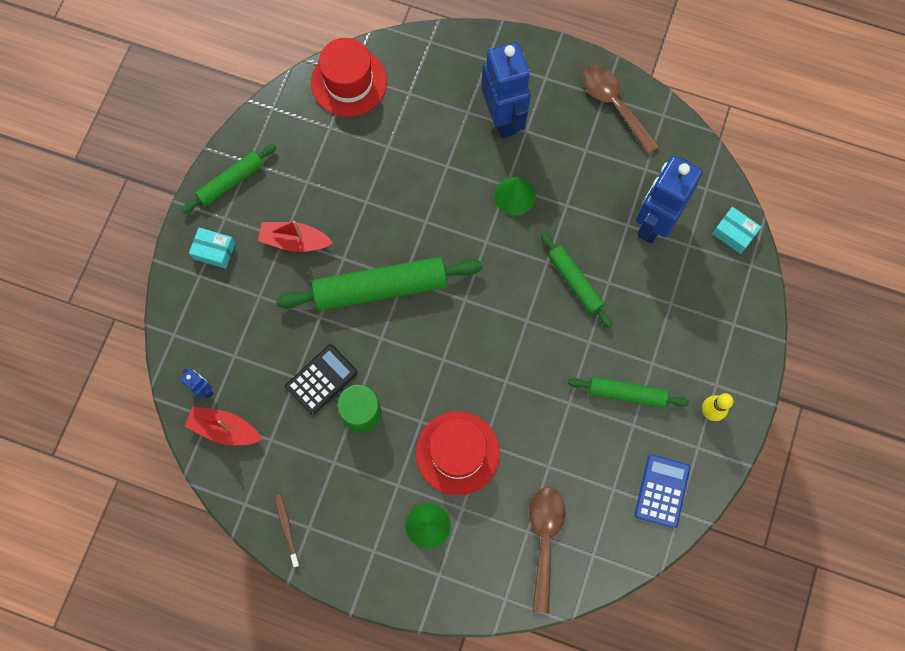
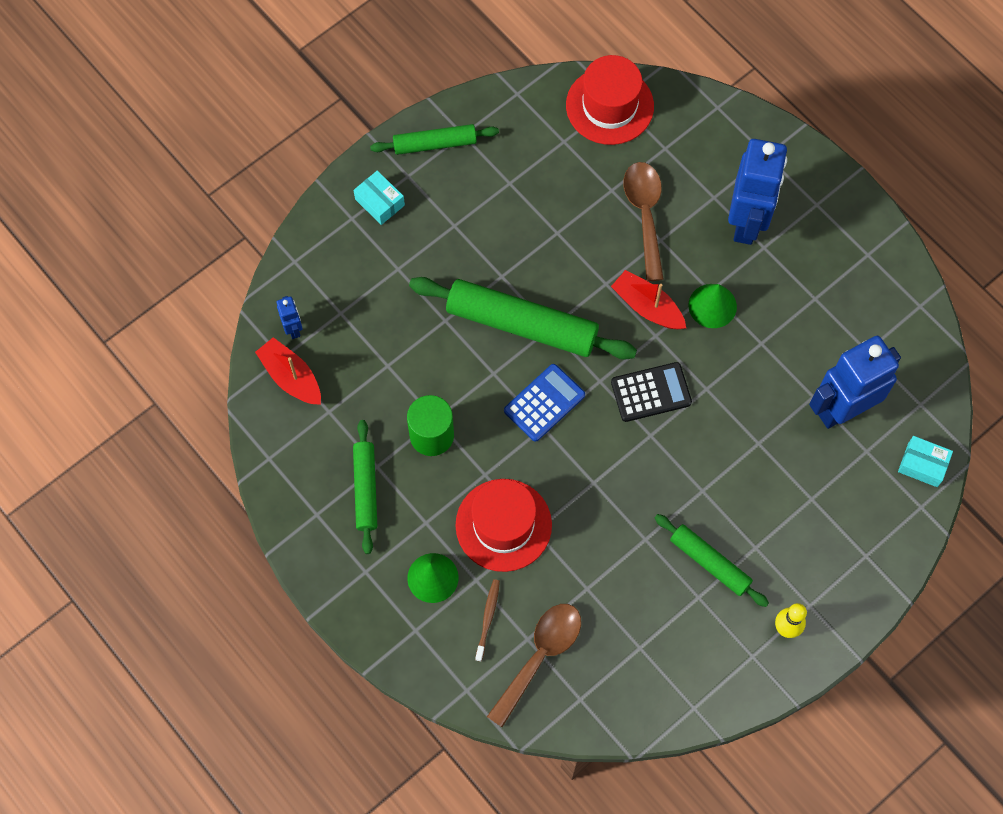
camera: 30 degrees right, 5 degrees down
(287, 528) = (295, 503): brown toothbrush -> brown toothbrush (488, 618)
(295, 241) = (464, 234): red boat -> red boat (647, 307)
(321, 379) = (411, 381): black calculator -> black calculator (651, 392)
(575, 282) = (723, 424): green rolling pin -> green rolling pin (366, 489)
(614, 105) = (873, 269): brown spoon -> brown spoon (645, 215)
(661, 491) = (688, 677): blue calculator -> blue calculator (544, 403)
(733, 233) = (922, 464): turquoise box -> turquoise box turned 45 degrees counterclockwise

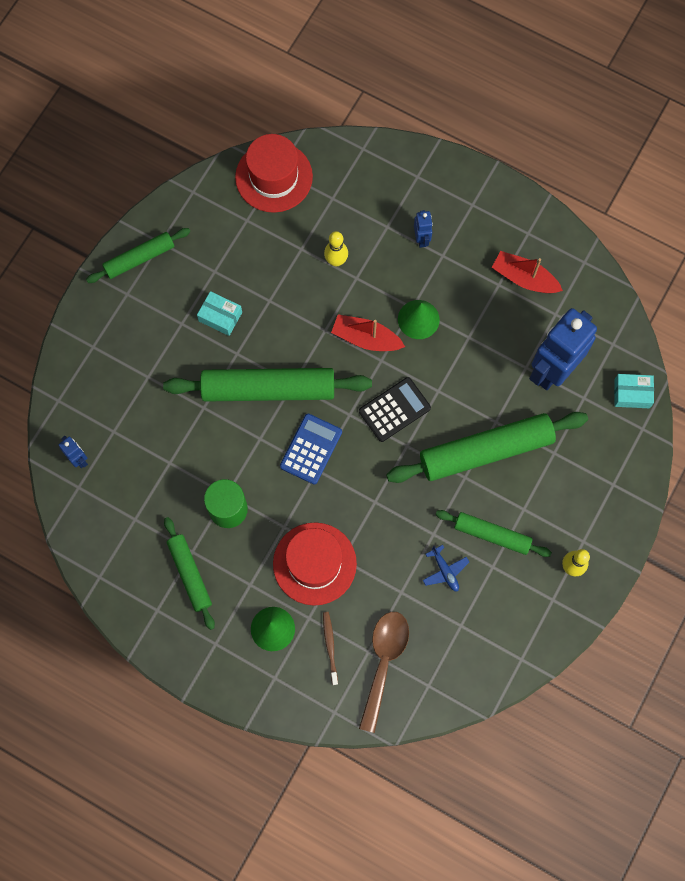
camera: 20 degrees left, 5 degrees up
(291, 377) = (92, 501): red boat -> red boat (524, 278)
(380, 202) = (111, 324): turquoise box -> turquoise box (220, 316)
(643, 582) = (445, 571): none -> blue plane
(645, 215) = (336, 261): brown spoon -> yellow bowling pin
(735, 470) = (485, 450): none -> green rolling pin
(747, 222) = (421, 239): blue robot -> blue robot, size x0.43

